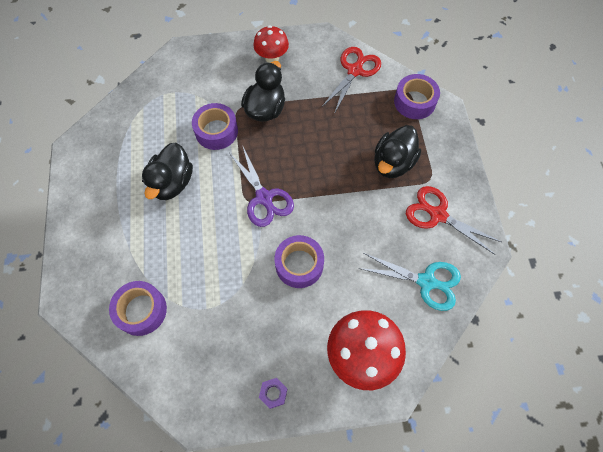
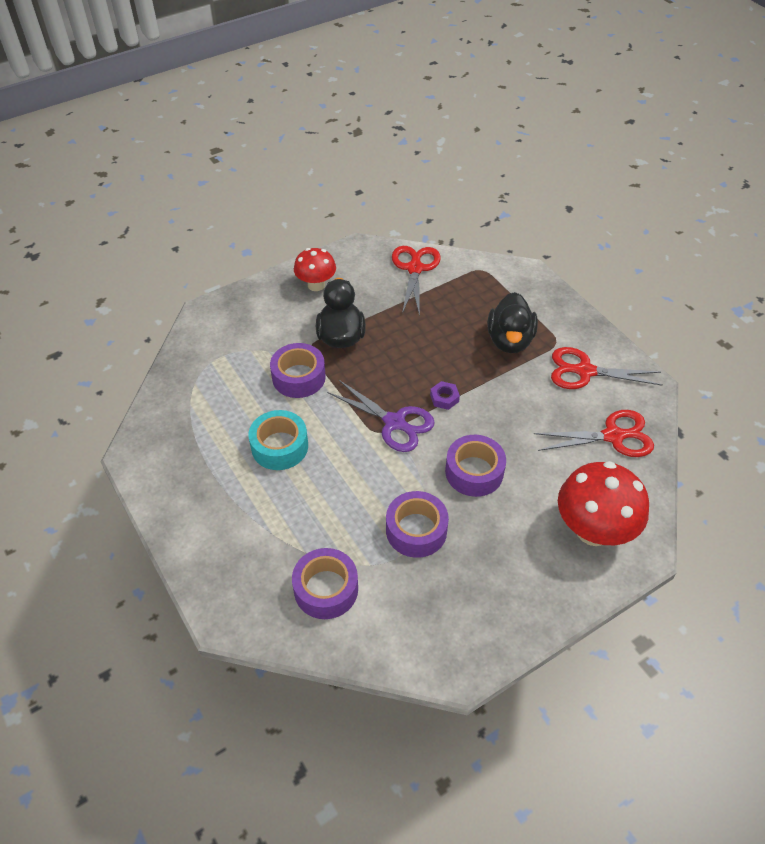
camera: 25 degrees left, 15 degrees down
(172, 183) = (279, 446): black duck -> turquoise tape
(273, 393) = (526, 606): purple nut -> purple nut (444, 398)
(414, 102) = (495, 277): purple tape -> purple tape (416, 530)
(427, 282) = (613, 436): turquoise scissors -> red scissors

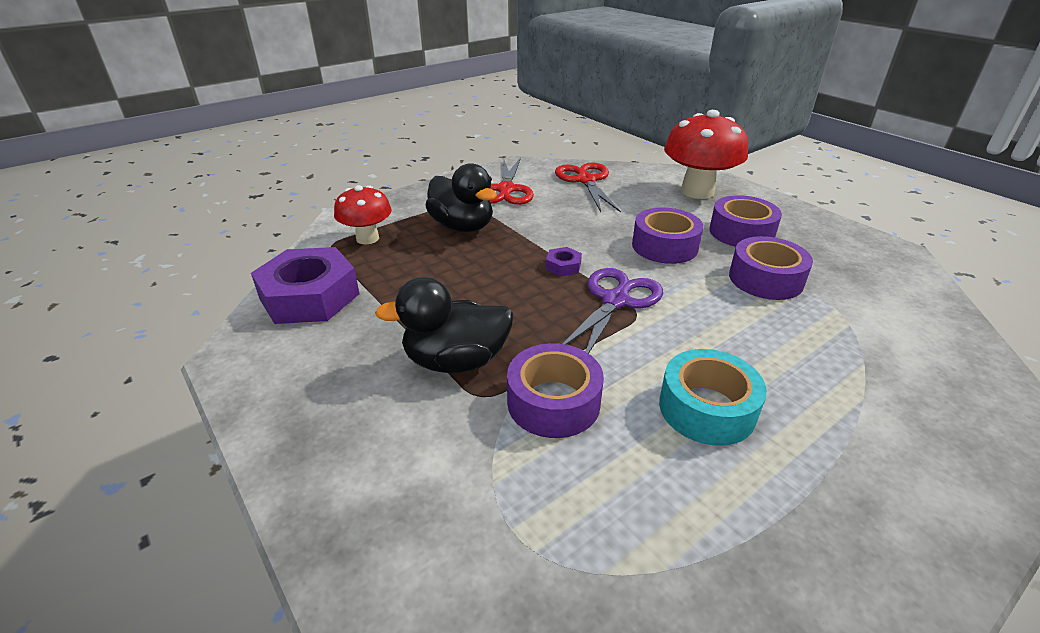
camera: 95 degrees left, 15 degrees down
(316, 285) = (319, 403): red mushroom -> red mushroom (367, 238)
(326, 589) = (898, 339): purple tape -> purple tape (741, 232)
(415, 268) = (309, 296): red scissors -> purple nut
(510, 340) = (462, 226): black duck -> black duck turned 45 degrees clockwise

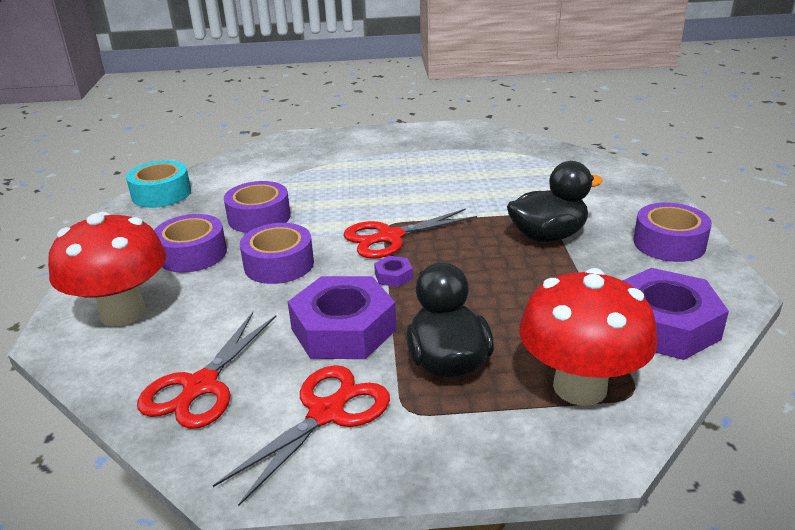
camera: 145 degrees left, 5 degrees down
(367, 238) = (580, 387): red mushroom -> red mushroom, size x1.64
(456, 361) = (548, 236): black duck -> black duck turned 45 degrees counterclockwise
(550, 223) = (343, 329): none -> purple nut
(553, 402) = (501, 201): purple tape -> purple tape (669, 243)
(615, 300) = (389, 237): purple scissors -> red scissors
(707, 408) = (420, 178): turquoise tape -> turquoise tape (161, 194)

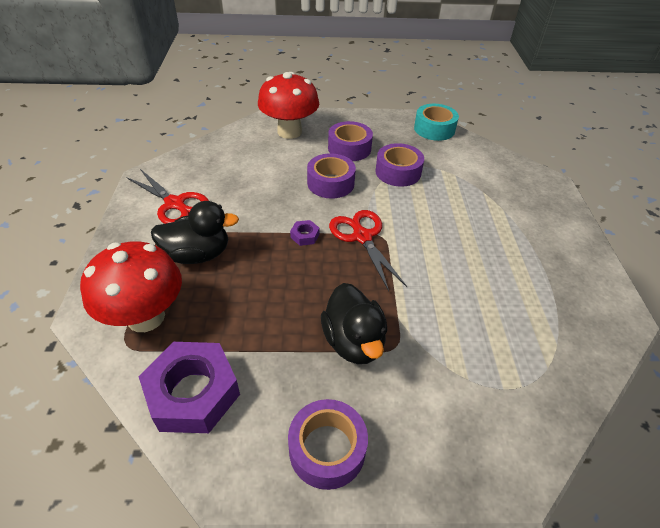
camera: 90 degrees right, 15 degrees up
(200, 387) = (215, 162): red scissors -> none
(343, 329) = (248, 211): purple nut -> none

